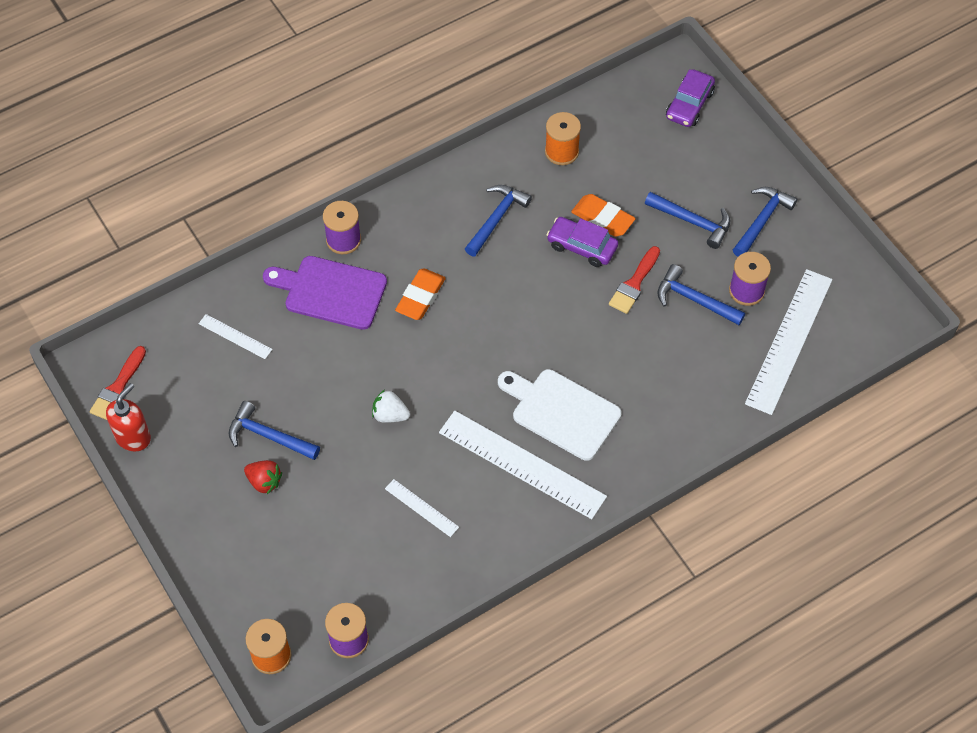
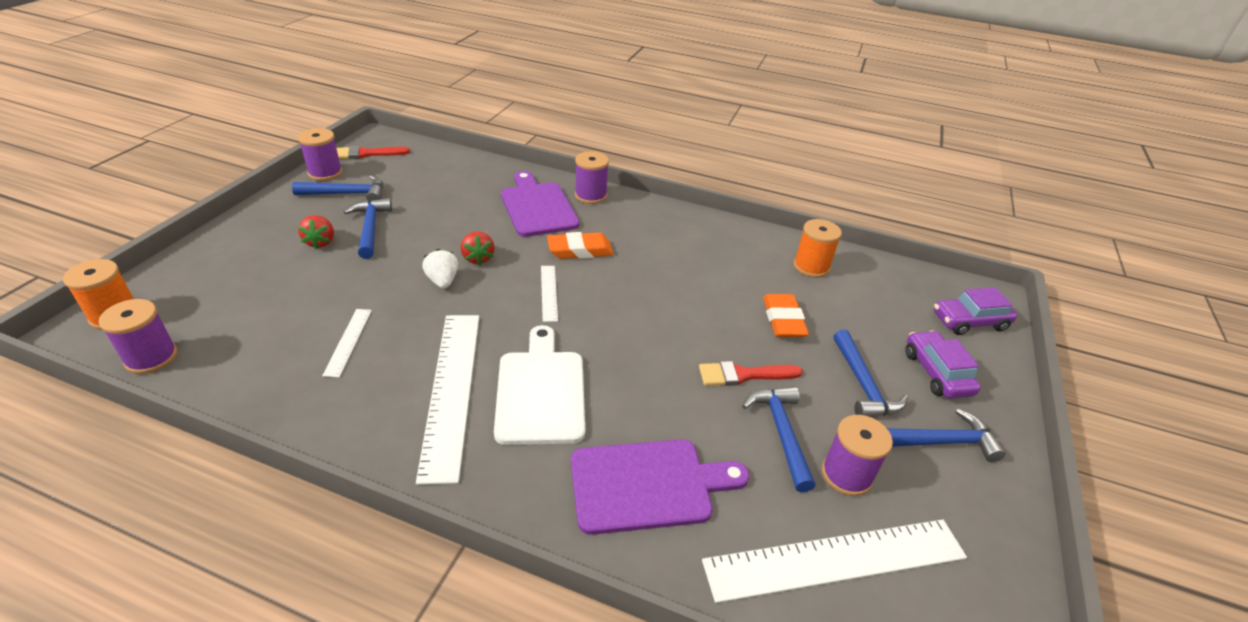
camera: 50 degrees right, 20 degrees down
(133, 437) = (325, 173): red soap dispenser -> purple spool
(235, 336) = (454, 182): white ruler -> white ruler (549, 292)
(377, 376) = (478, 258): none -> red strawberry
(496, 219) = (702, 259): blue hammer -> blue hammer (347, 194)
(582, 246) = (738, 320): purple car -> purple car (936, 373)
(679, 398) = (648, 485): none -> purple cutting board

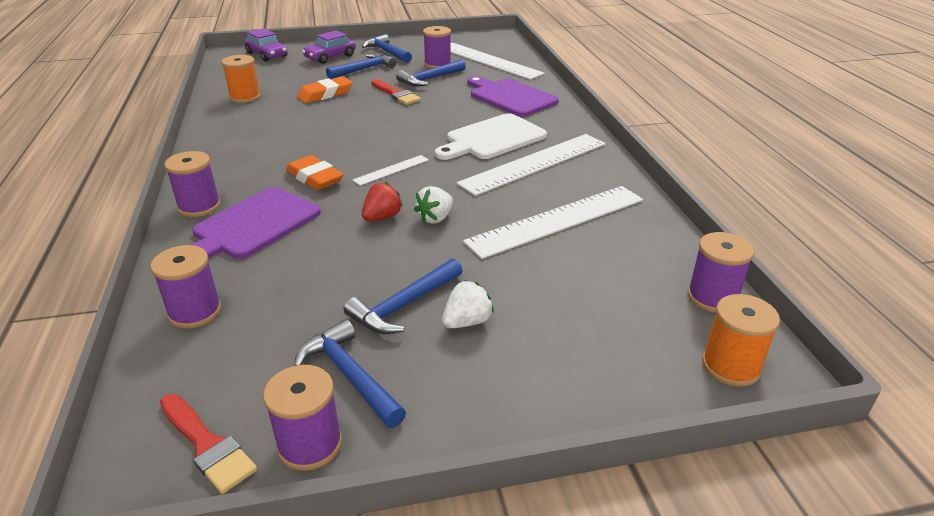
camera: 120 degrees left, 5 degrees down
(320, 242) = (467, 322): red strawberry -> white strawberry
(348, 341) = (557, 220): white ruler -> white ruler, size x2.14
(467, 170) = (195, 312): none -> purple spool

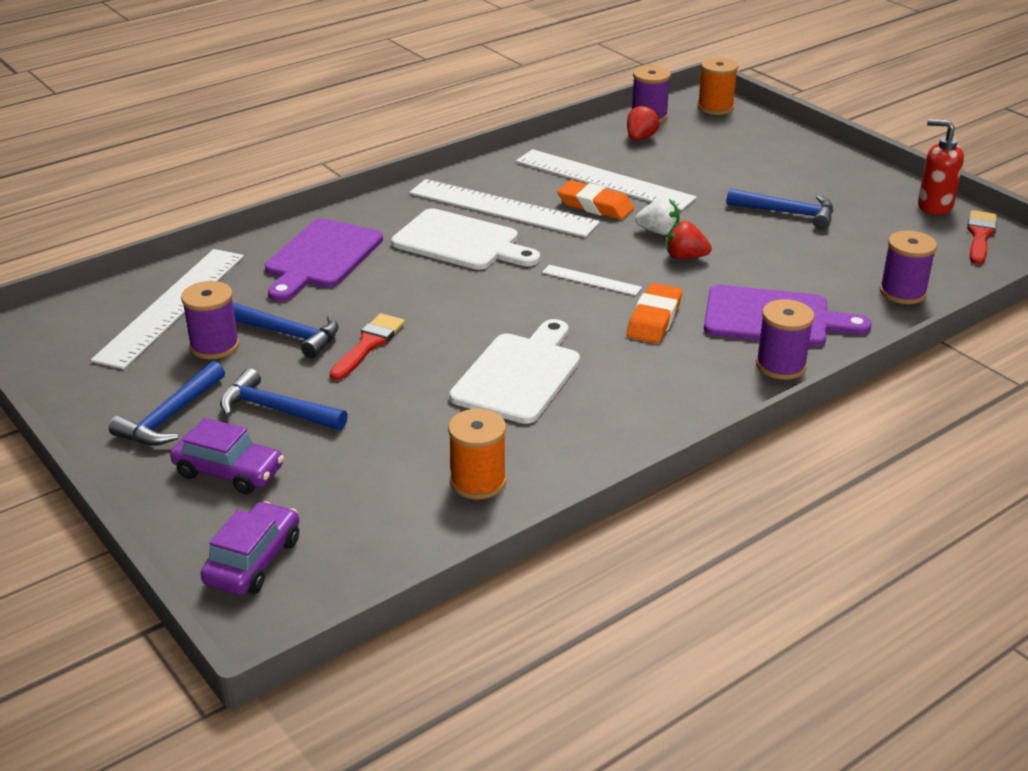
camera: 115 degrees left, 0 degrees up
(310, 444) = (934, 206): purple spool -> red soap dispenser
(315, 123) = (519, 375): none -> white cutting board
(325, 94) = (411, 406): orange eraser -> orange eraser (595, 206)
(350, 375) = (873, 211): blue hammer -> none
(467, 322) = (775, 187): white strawberry -> none
(648, 271) = (640, 138): none -> red strawberry

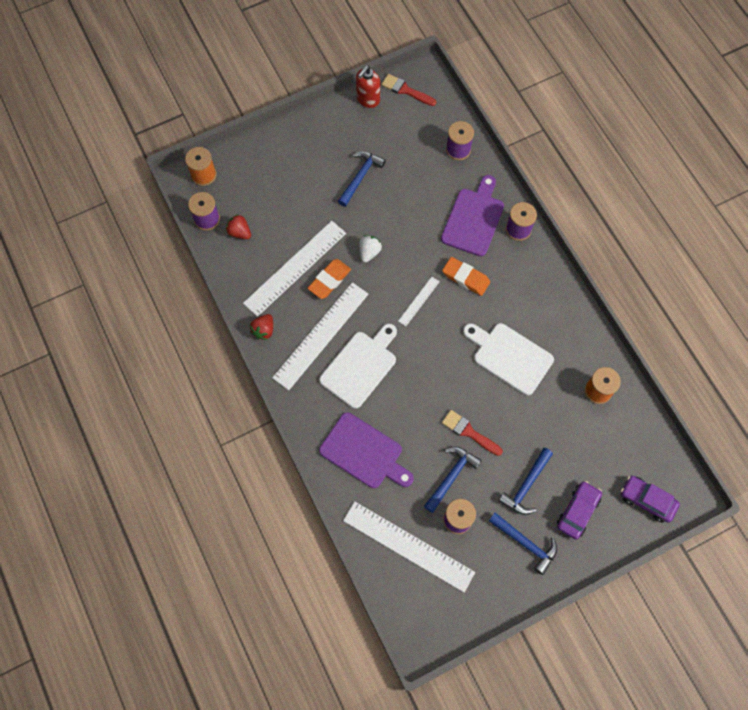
camera: 80 degrees left, 35 degrees up
(685, 257) = (401, 245): red strawberry -> red strawberry (264, 330)

